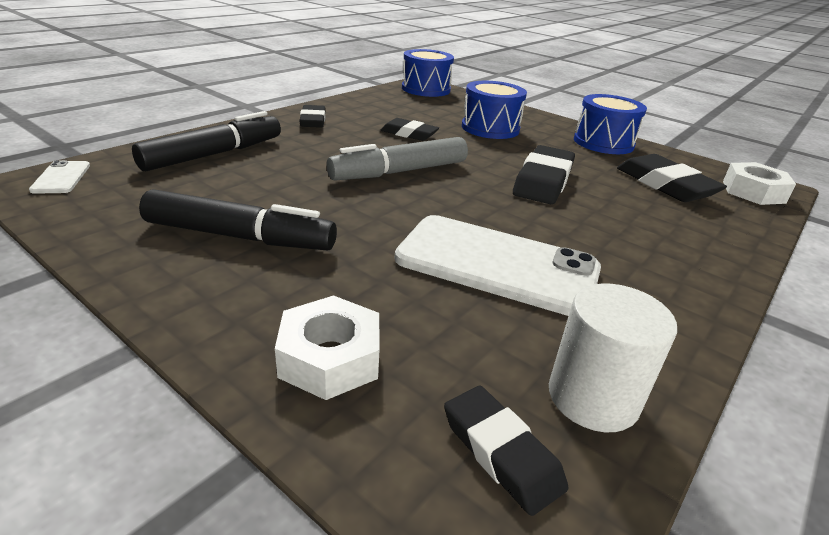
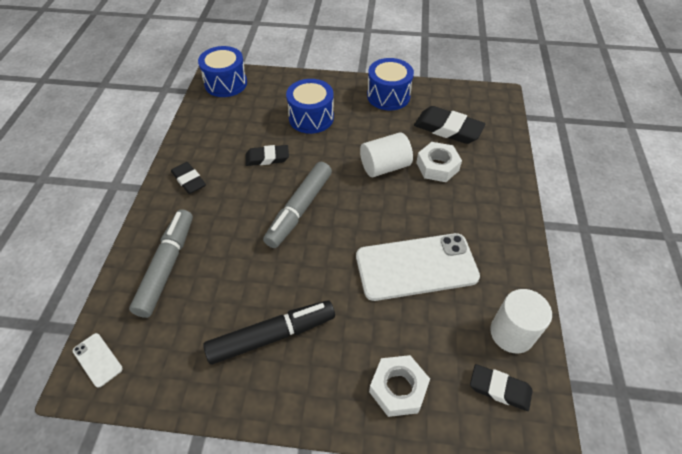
camera: 30 degrees left, 20 degrees up
(213, 154) = (167, 266): black marker -> grey marker
(543, 181) = (385, 166): black eraser -> white cylinder
(753, 192) = (492, 108): white nut -> white nut (437, 166)

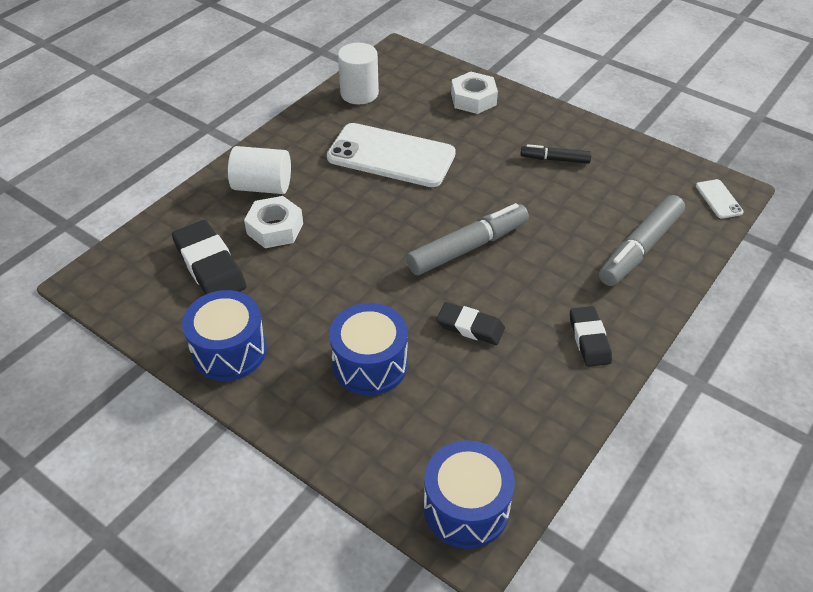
camera: 150 degrees left, 5 degrees down
(271, 336) = (555, 159): black marker -> black marker, size x0.56
(385, 166) = (333, 253): white cylinder -> white cylinder (262, 186)
(499, 389) = (401, 75): black eraser -> none

